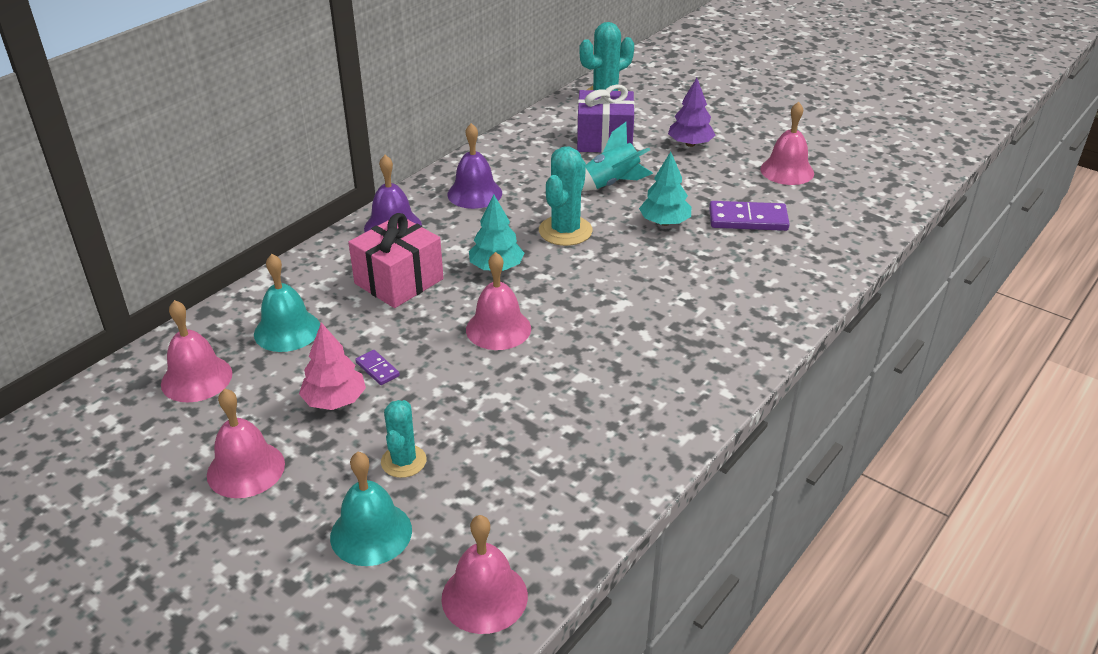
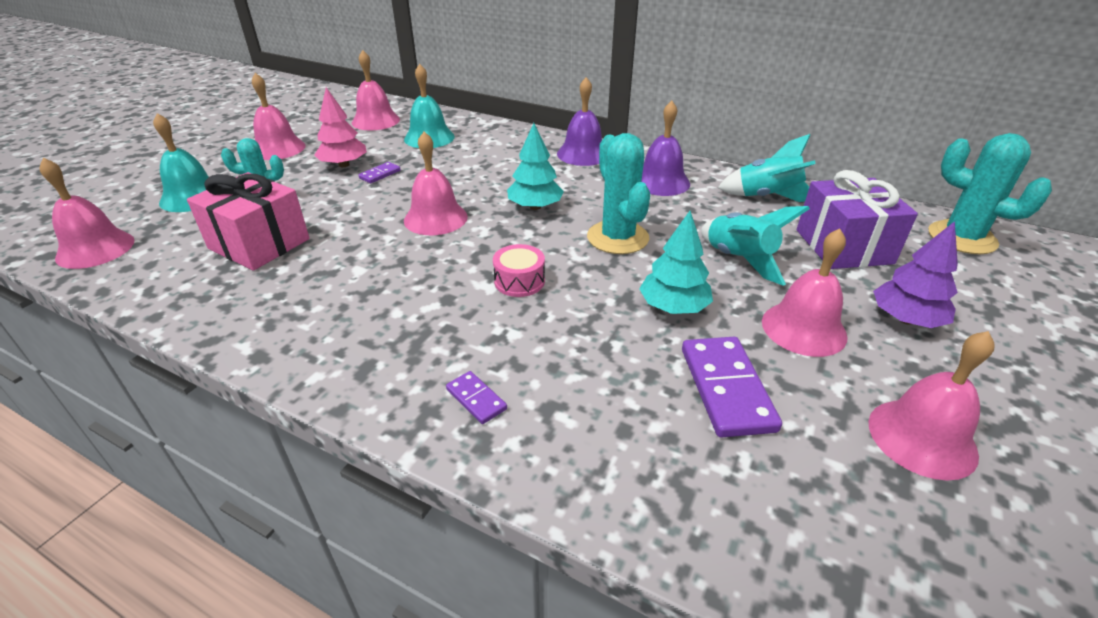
camera: 80 degrees right, 0 degrees up
(399, 281) = (501, 167): pink gift -> pink gift (259, 244)
(522, 151) = (767, 197): none -> turquoise rocket
(565, 231) = (617, 238): turquoise cactus -> turquoise cactus turned 60 degrees clockwise
(618, 286) = (519, 281): none -> pink drum
(694, 180) = (803, 328): none -> pink bell
(753, 315) = (476, 399): none -> purple domino

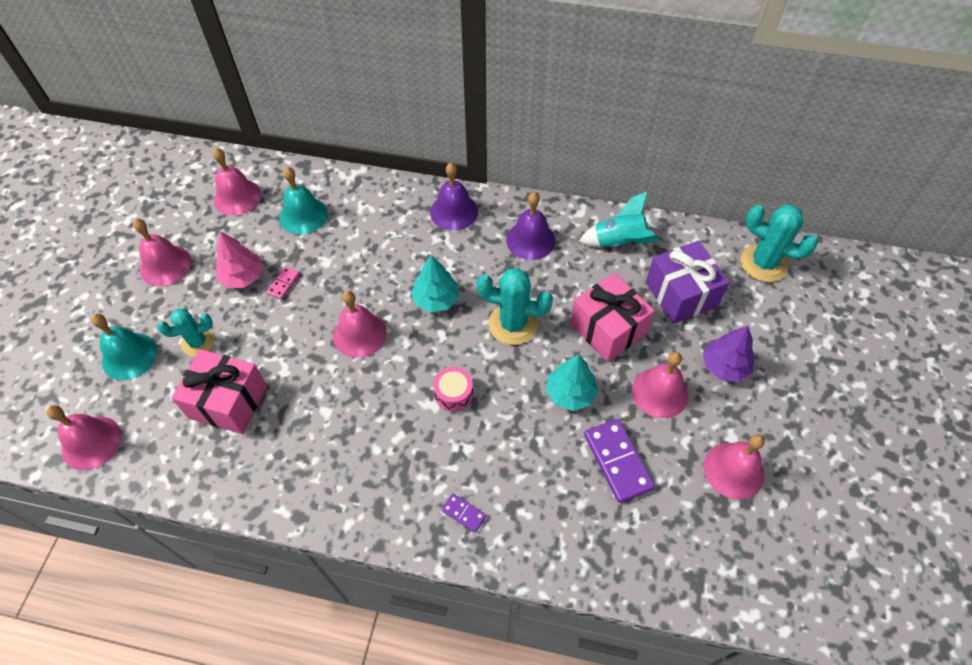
camera: 15 degrees left, 20 degrees up
(380, 174) = (283, 284): purple domino -> pink domino
(617, 238) = (513, 324): turquoise cactus -> turquoise cactus turned 45 degrees counterclockwise
(739, 260) = (608, 329): turquoise rocket -> pink gift

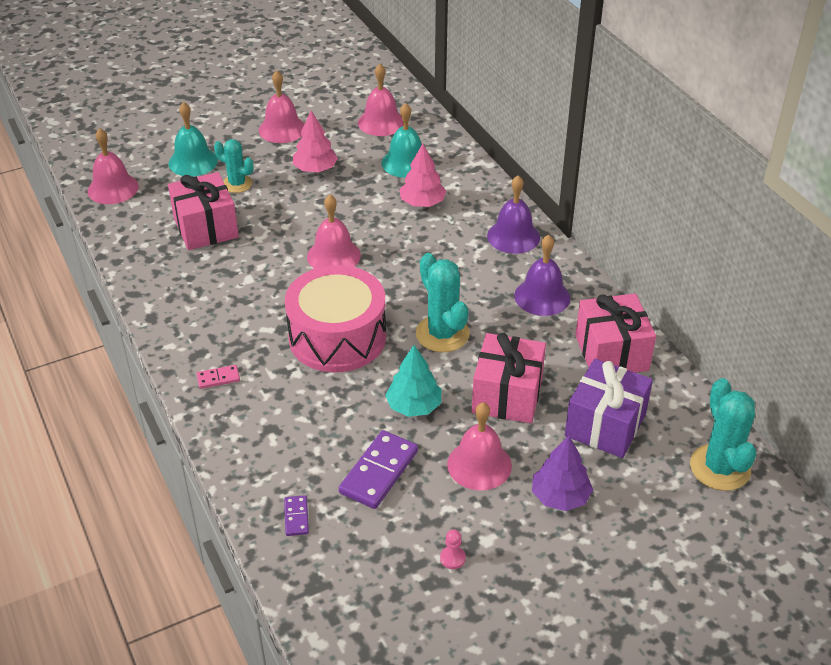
camera: 50 degrees right, 15 degrees down
(283, 284) = (332, 191): pink domino -> pink domino (218, 378)
(360, 237) = (422, 203): none -> pink tree
(436, 299) = (414, 277): turquoise tree -> none
(453, 393) = (337, 337): pink drum -> pink drum, size x2.44
(463, 513) = (238, 403): purple domino -> purple domino (296, 517)
(619, 242) = (611, 353): turquoise rocket -> pink gift
(733, 470) = (452, 558): pink bell -> pink pawn

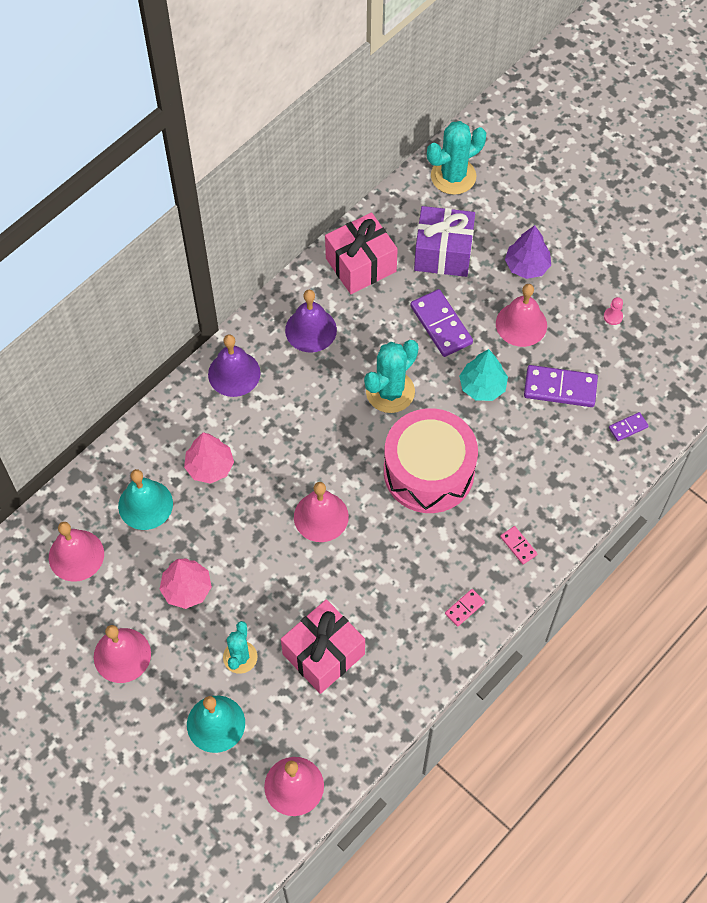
camera: 110 degrees left, 20 degrees up
(183, 322) = (464, 608): none -> pink domino
(507, 395) = (441, 325): pink gift -> purple domino

